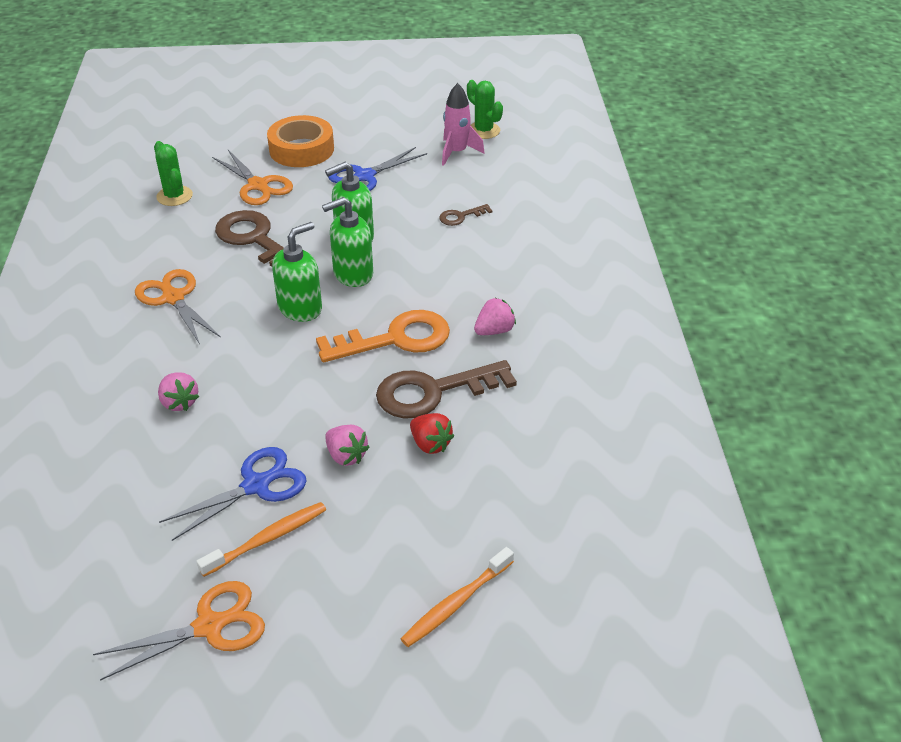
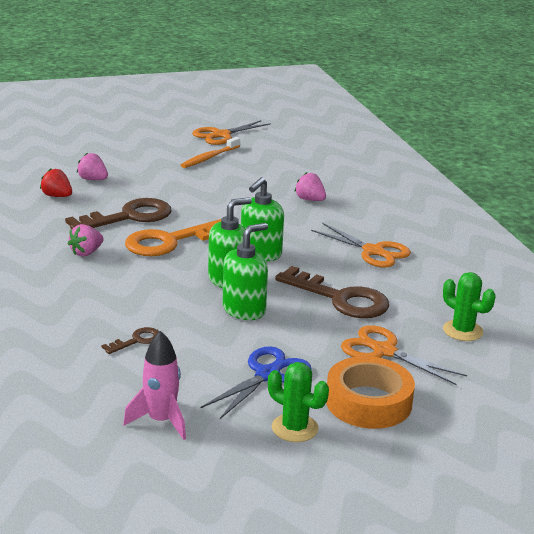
camera: 165 degrees right, 15 degrees down
(256, 486) = (230, 173): blue scissors -> none
(346, 456) = (179, 186): pink strawberry -> pink strawberry (93, 179)
(430, 444) = (124, 194): red strawberry -> red strawberry (57, 196)
(456, 603) = (94, 147): orange toothbrush -> none
(483, 130) = (130, 462): green cactus -> green cactus (295, 428)

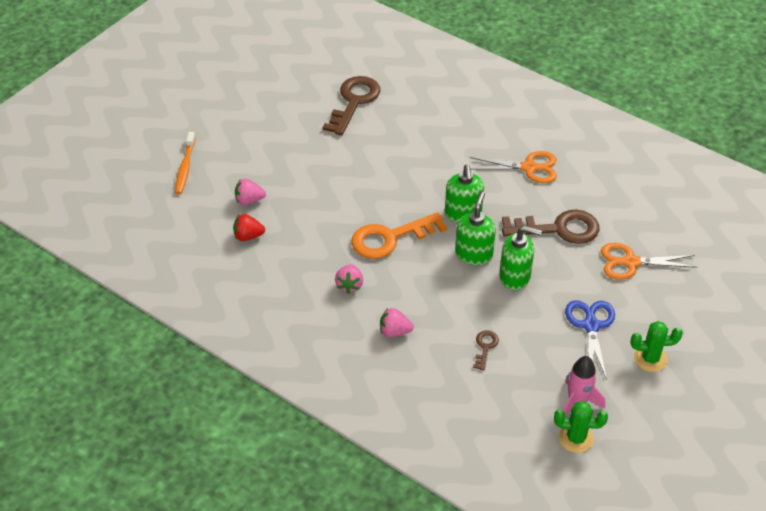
camera: 35 degrees left, 20 degrees up
(129, 217) = (330, 228): brown key -> brown key (354, 102)
(169, 241) = (390, 238): orange key -> orange key turned 45 degrees clockwise
(209, 158) = (303, 122): orange toothbrush -> orange toothbrush (185, 168)
(221, 135) = (277, 86): orange scissors -> none
(244, 310) = (515, 277): green soap dispenser -> green soap dispenser turned 90 degrees clockwise
(310, 200) = (430, 133): pink strawberry -> pink strawberry (394, 331)
(368, 402) = (665, 311): orange tape -> none
(462, 331) = (654, 215): green cactus -> green cactus (576, 438)

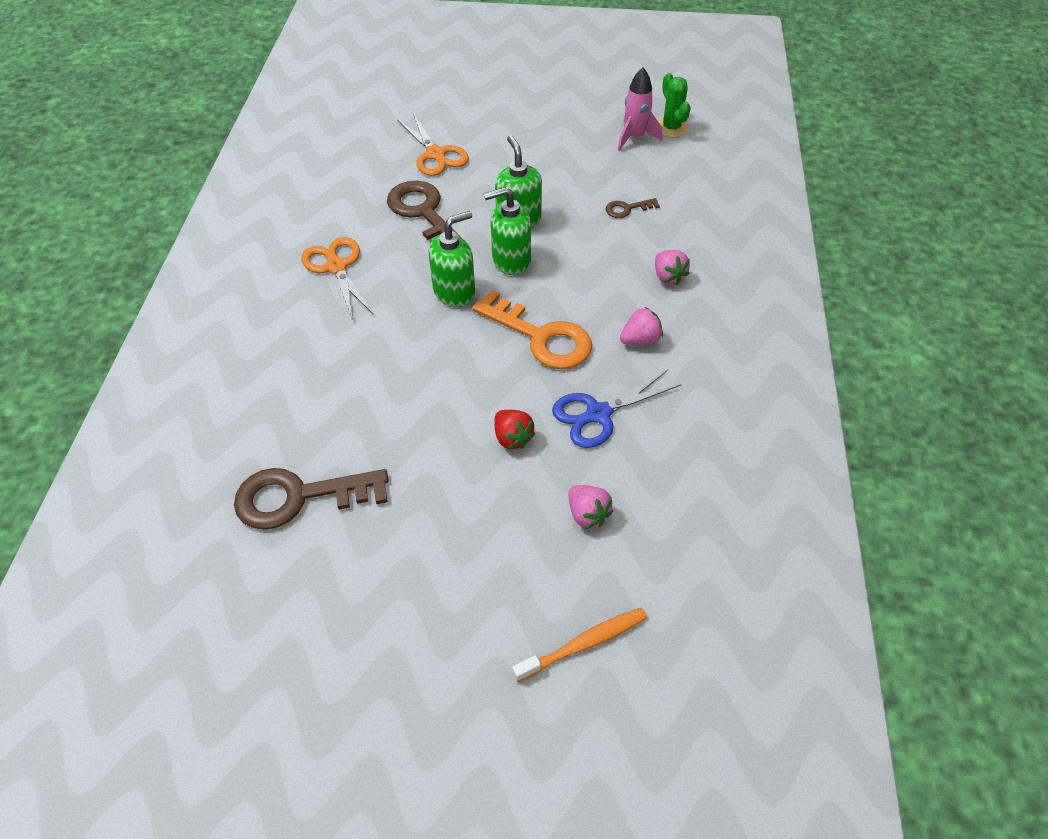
camera: 120 degrees left, 5 degrees up
(248, 236) = (650, 478): red strawberry -> red strawberry (512, 438)
(591, 326) = (539, 155): blue scissors -> blue scissors (598, 414)
(650, 359) = (547, 114): green cactus -> none

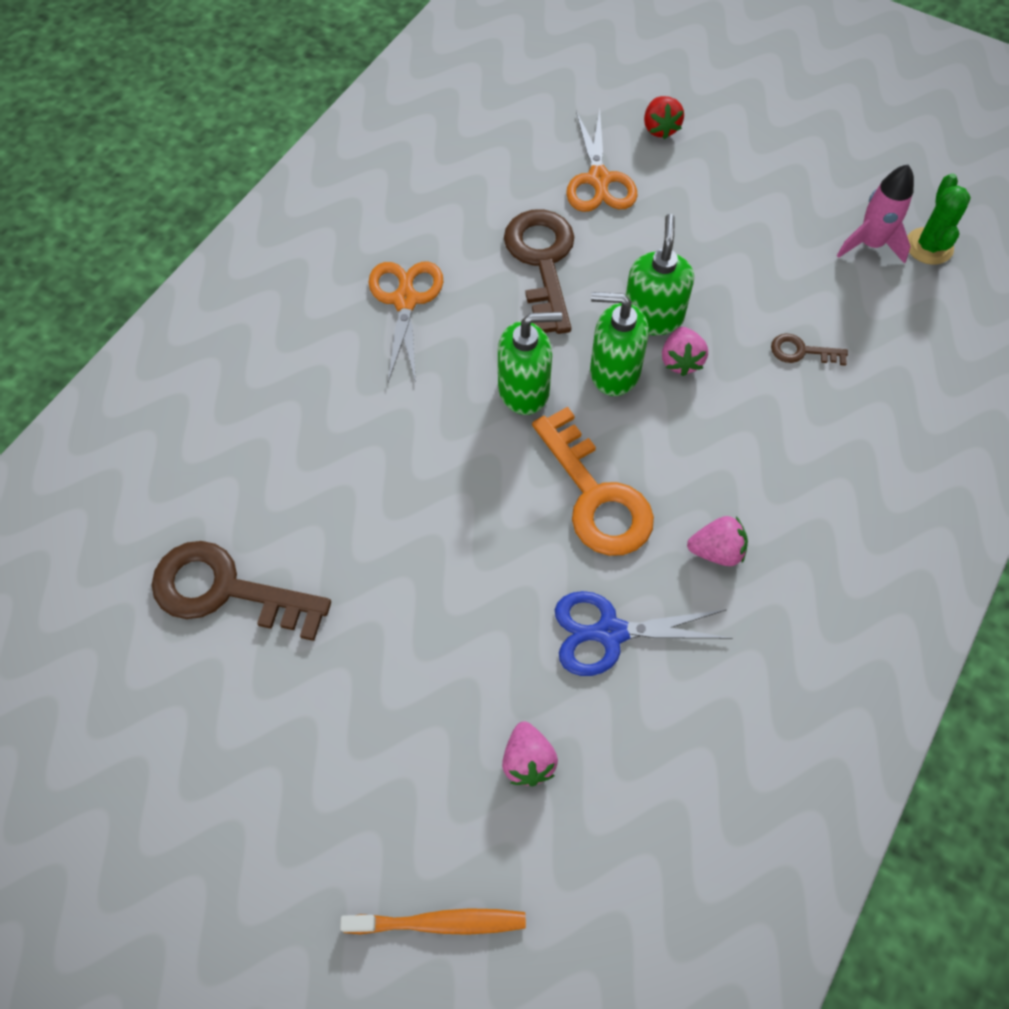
camera: 25 degrees right, 10 degrees up
(512, 438) = (493, 620): red strawberry -> red strawberry (660, 128)
(668, 277) = (801, 474): pink strawberry -> pink strawberry (681, 361)

